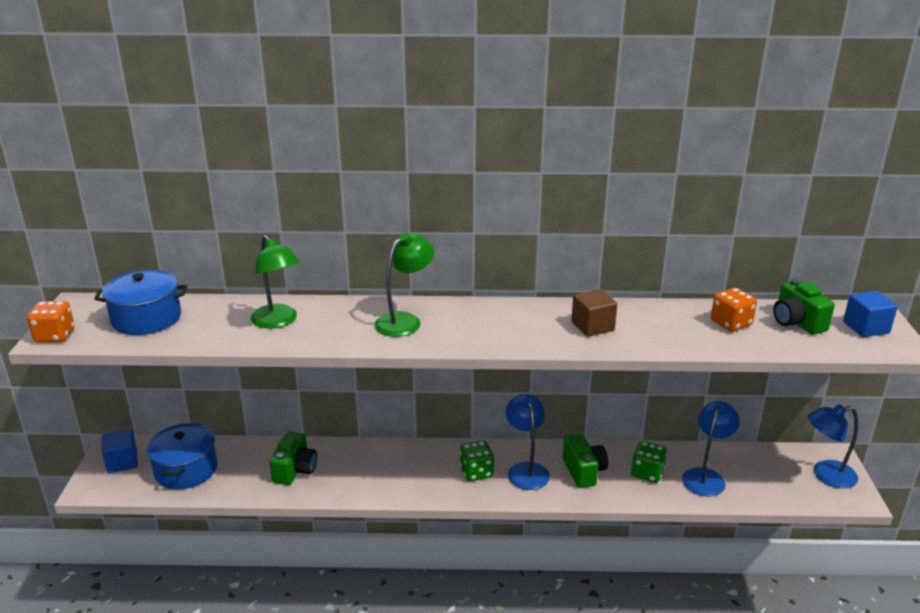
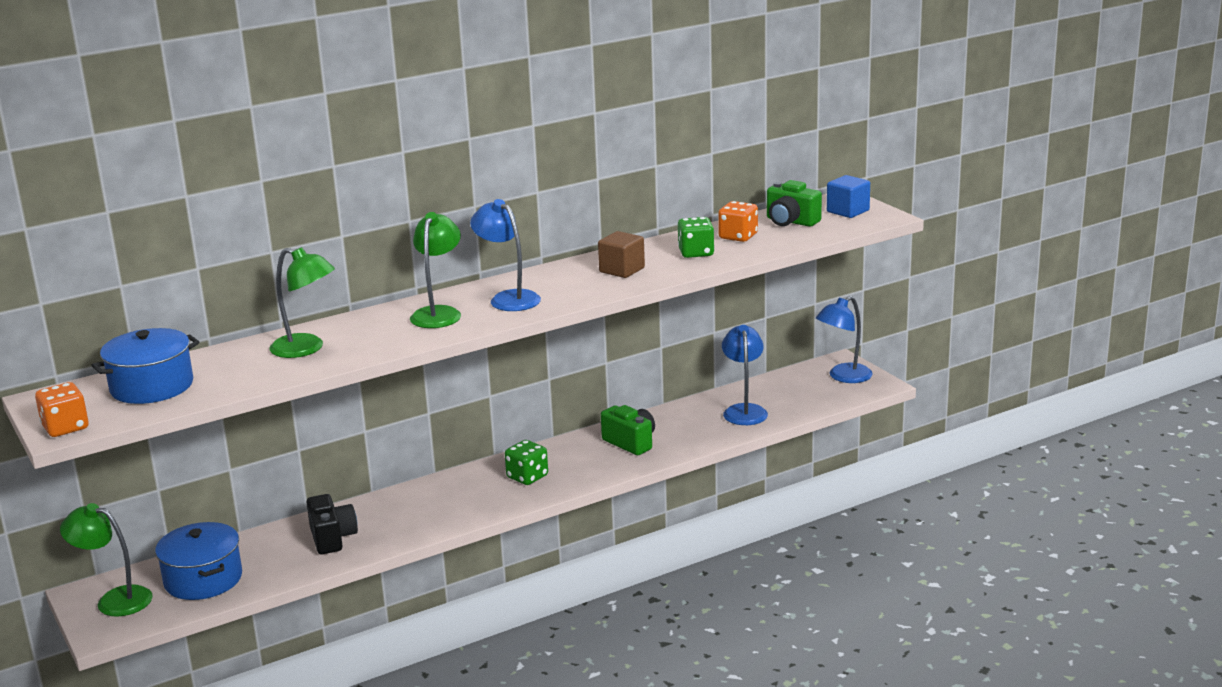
camera: 30 degrees left, 5 degrees down
(122, 462) = (114, 600): blue cube -> green lamp
(295, 470) = (332, 538): green camera -> black camera
(526, 470) = (575, 459): blue lamp -> blue lamp (508, 298)
(647, 473) = (690, 425): green dice -> green dice (696, 253)

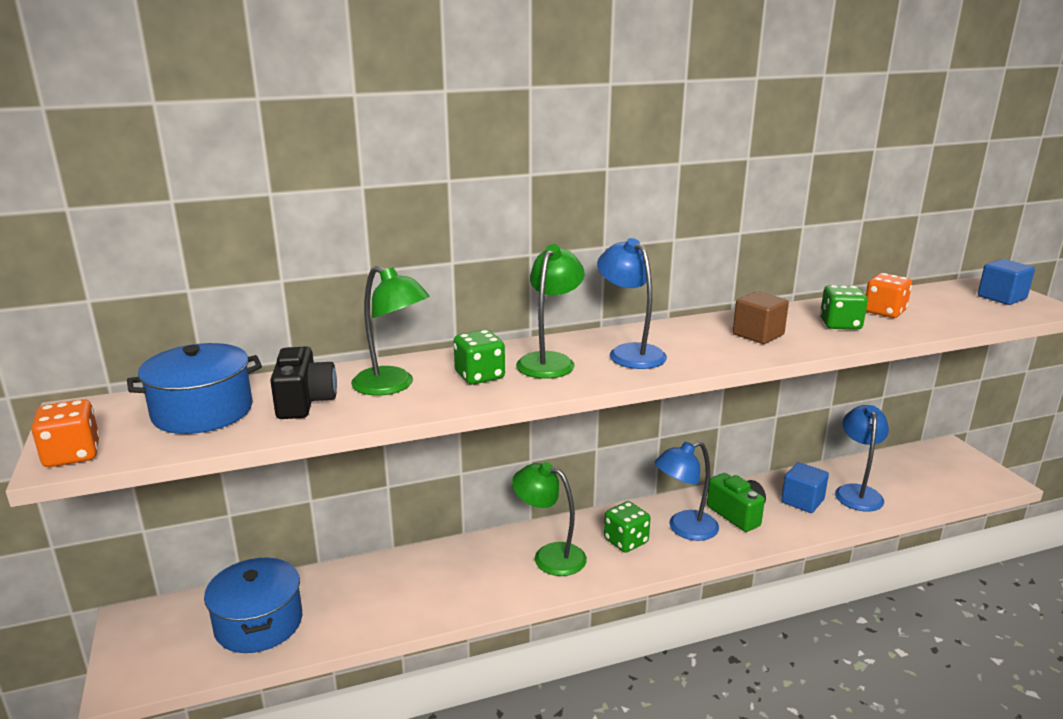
camera: 10 degrees right, 0 degrees up
(114, 600) = (158, 635): green lamp -> green lamp (549, 556)
(332, 538) = (408, 589): black camera -> black camera (305, 402)
(380, 332) = (479, 376): none -> green dice
(692, 424) = (802, 501): none -> blue cube
(791, 222) = (940, 302): green camera -> none
(843, 377) = (958, 467): blue lamp -> blue lamp (684, 529)

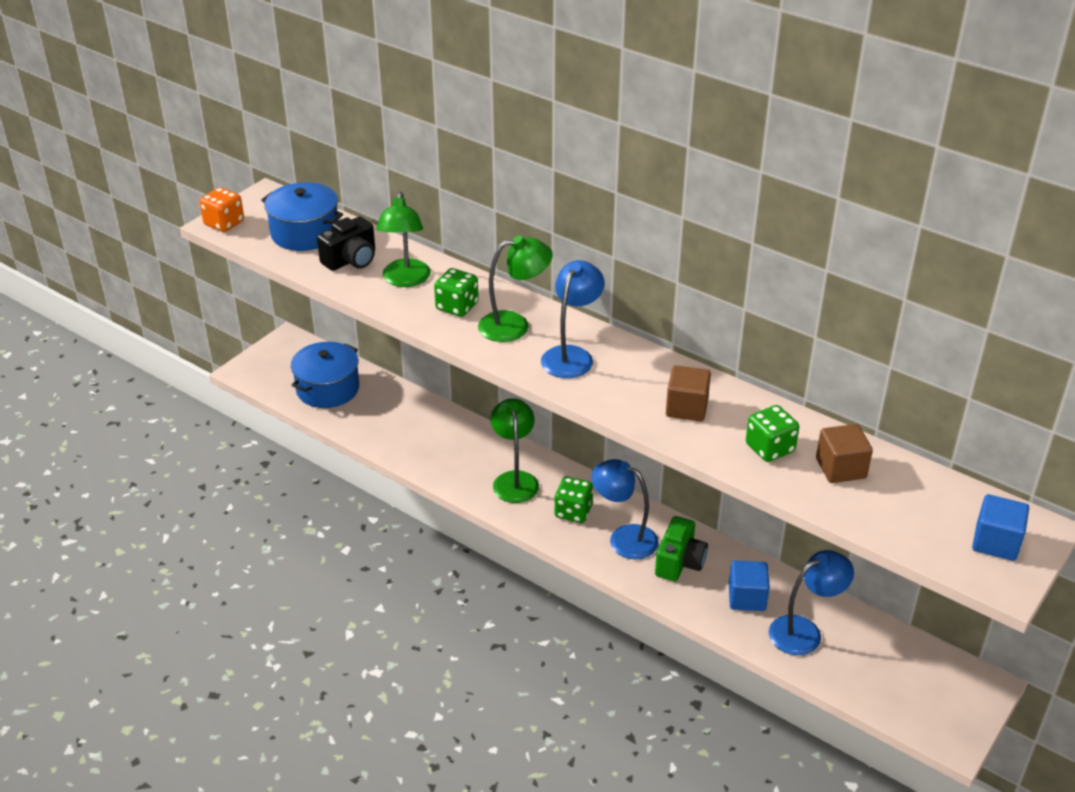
camera: 55 degrees right, 15 degrees up
(884, 312) = (840, 468): orange dice -> brown cube

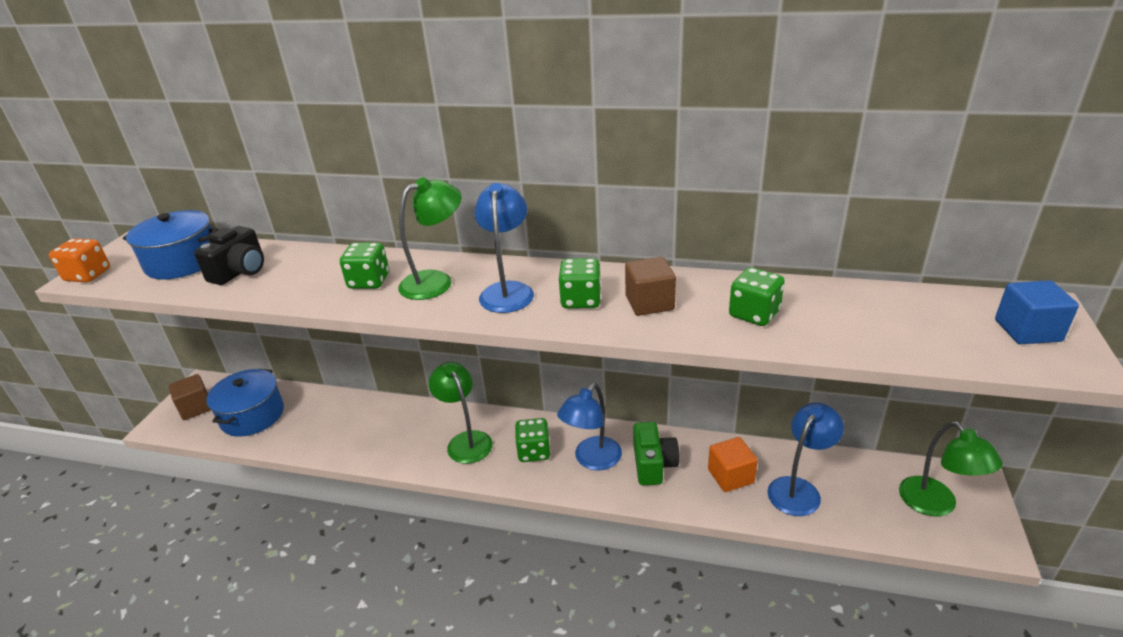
camera: 20 degrees left, 5 degrees down
(405, 280) = (305, 273): green lamp -> green lamp (936, 505)
(624, 538) = (592, 460): blue lamp -> blue lamp turned 60 degrees counterclockwise
(629, 385) = (581, 300): none -> green dice
(747, 597) = (730, 476): blue cube -> orange cube
(840, 468) = (832, 311): brown cube -> brown cube (196, 407)

